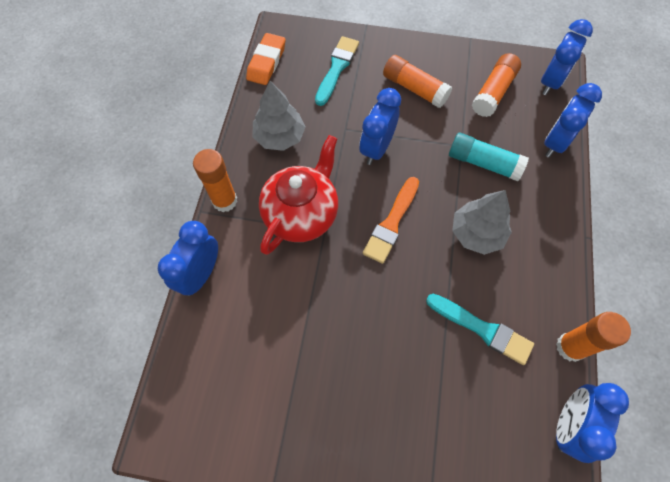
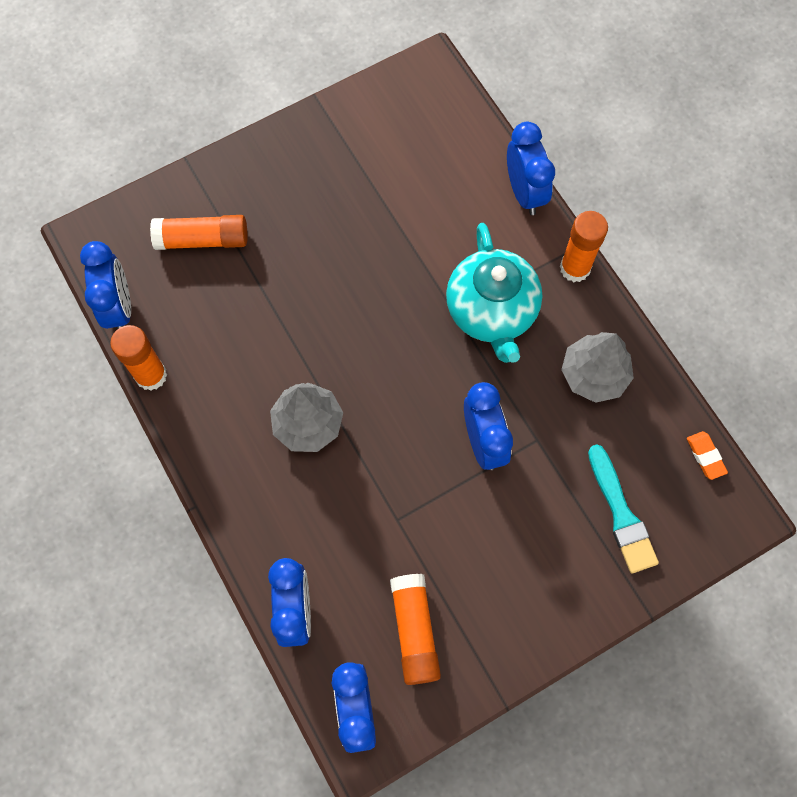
camera: 140 degrees right, 5 degrees up
(266, 62) = (705, 456): orange eraser -> orange eraser, size x0.60
(301, 214) = (492, 312): red teapot -> turquoise teapot
(391, 223) = (399, 369): orange brush -> none
(414, 88) = (509, 559): orange glue stick -> orange glue stick (202, 239)
(482, 329) = (240, 332): turquoise brush -> none
(483, 163) = (357, 515): turquoise glue stick -> none

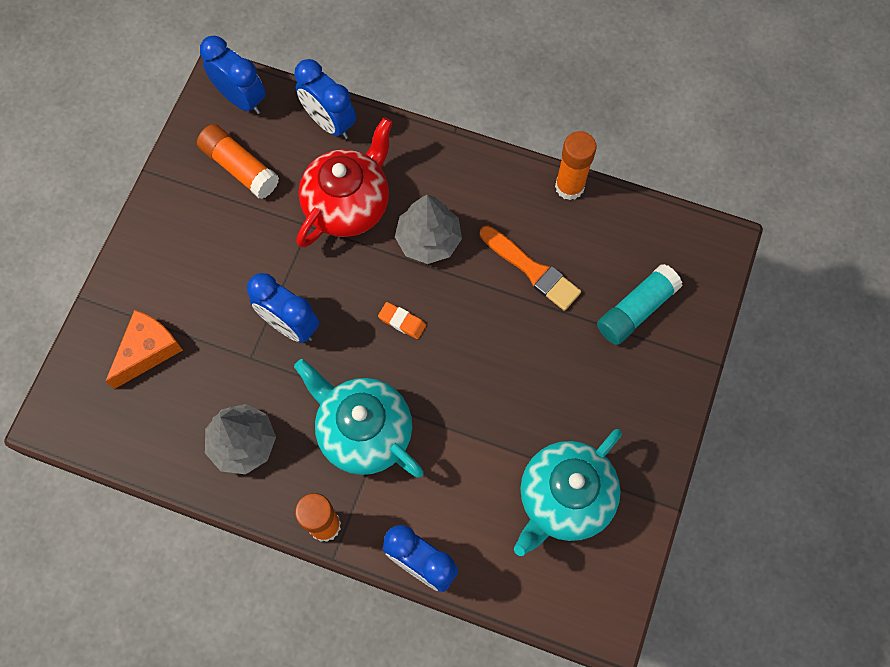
camera: 140 degrees right, 0 degrees up
(119, 307) = (641, 213): blue clock -> none
(202, 239) = (636, 310): orange glue stick -> turquoise glue stick
(249, 331) = (532, 270): none -> orange brush
(347, 512) = (348, 204): none -> red teapot
(385, 157) = (564, 498): none -> turquoise teapot
(621, 514) = (148, 351): turquoise brush -> orange cheese
(705, 456) = (110, 445): orange eraser -> orange eraser (402, 321)

